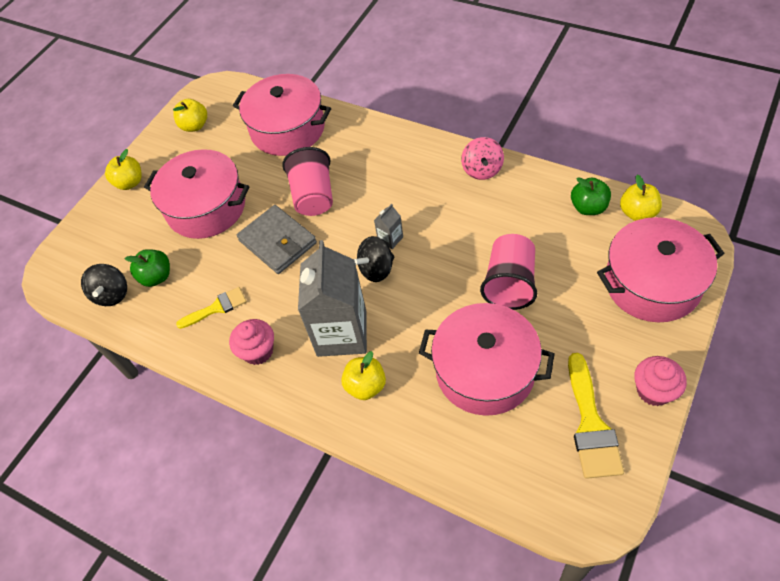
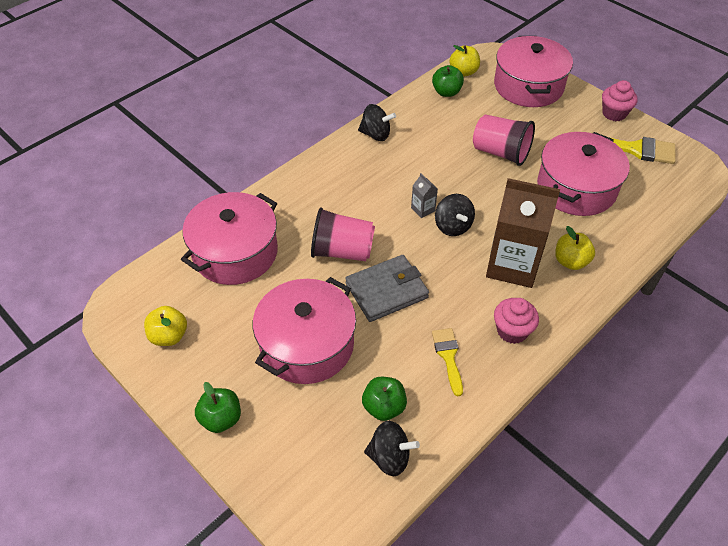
camera: 80 degrees left, 5 degrees down
(130, 183) = (221, 419): yellow apple -> green apple
(342, 333) = (512, 265): grey carton -> brown carton
(482, 170) = (376, 134): pink spinning top -> black spinning top

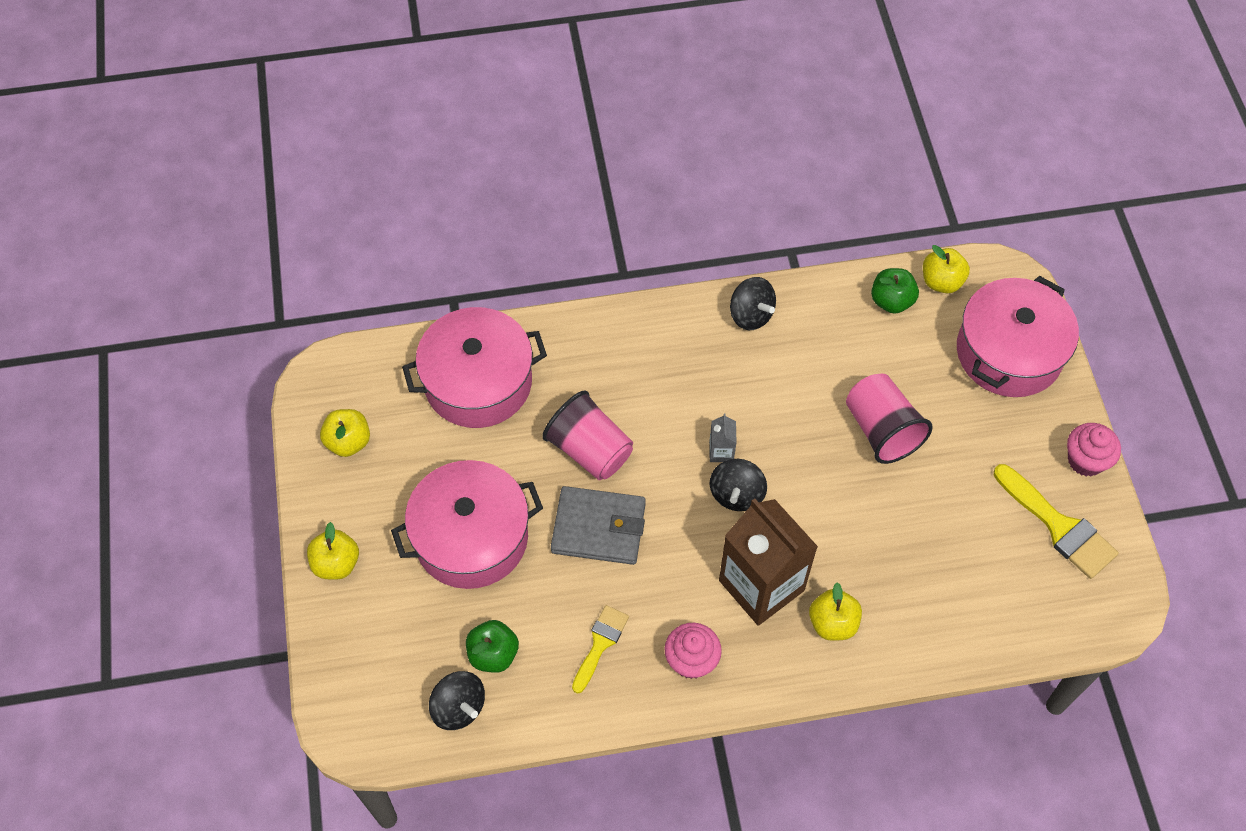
camera: 35 degrees right, 10 degrees up
(221, 419) = (336, 563): green apple -> yellow apple
(576, 188) = (930, 535): pink pot -> none

